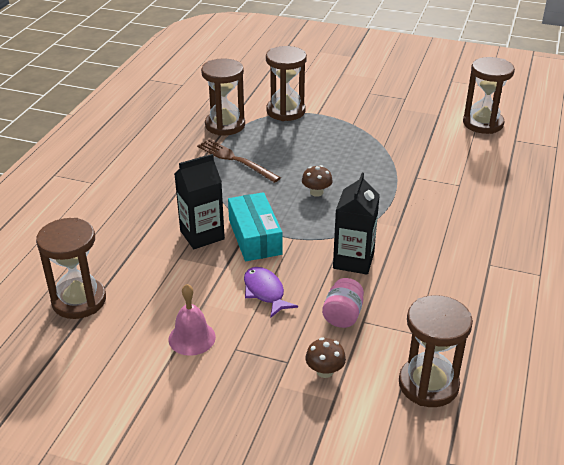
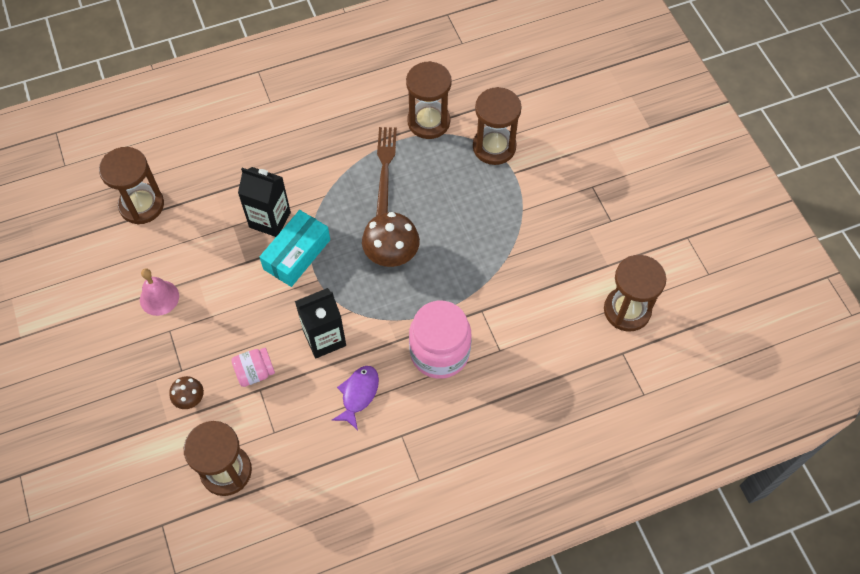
camera: 50 degrees right, 25 degrees up
(265, 292) = (240, 306): purple fish -> purple fish (358, 394)
(316, 192) = (391, 254): brown mushroom -> brown mushroom, size x1.81
(432, 211) = (439, 352): none -> pink jar

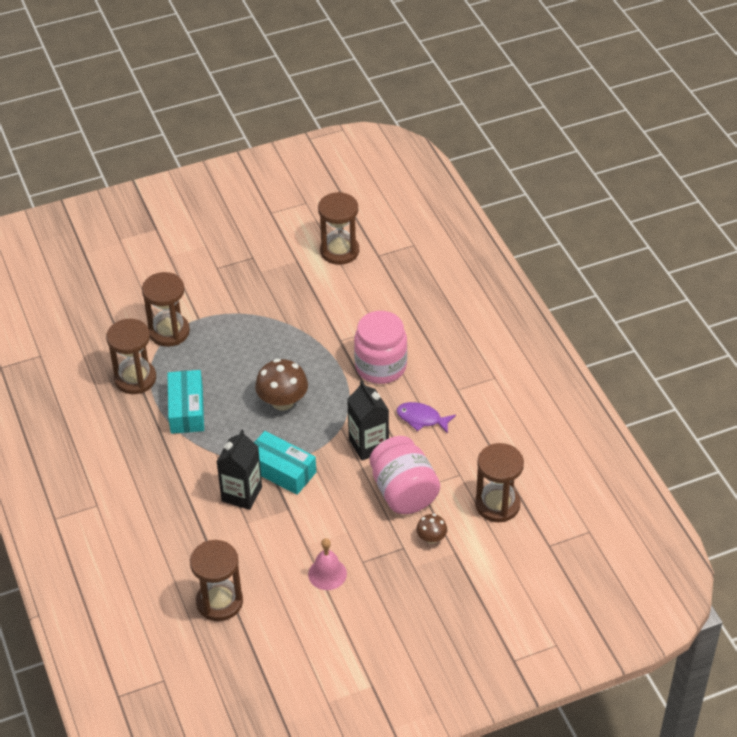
camera: 90 degrees left, 15 degrees down
(255, 372) = (403, 492): pink jar -> pink jar, size x1.91
(385, 168) = (186, 409): brown fork -> turquoise box

